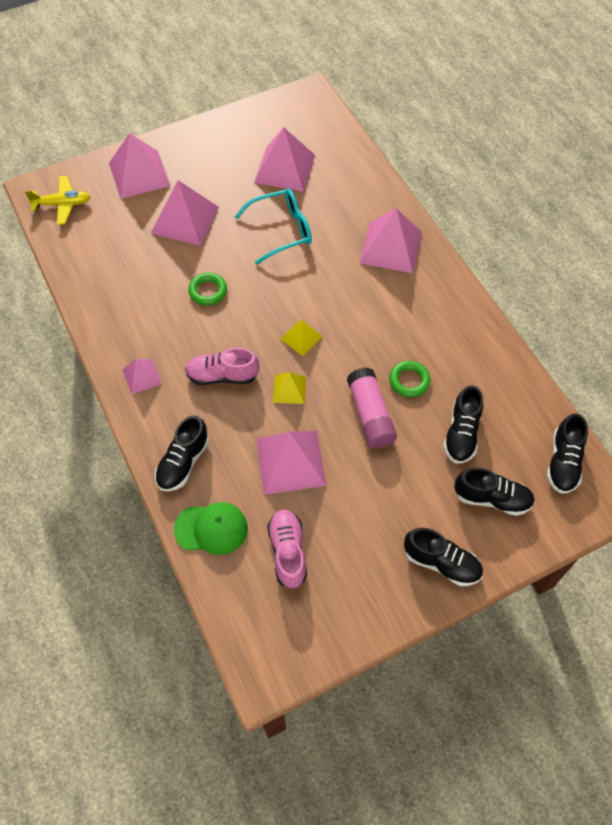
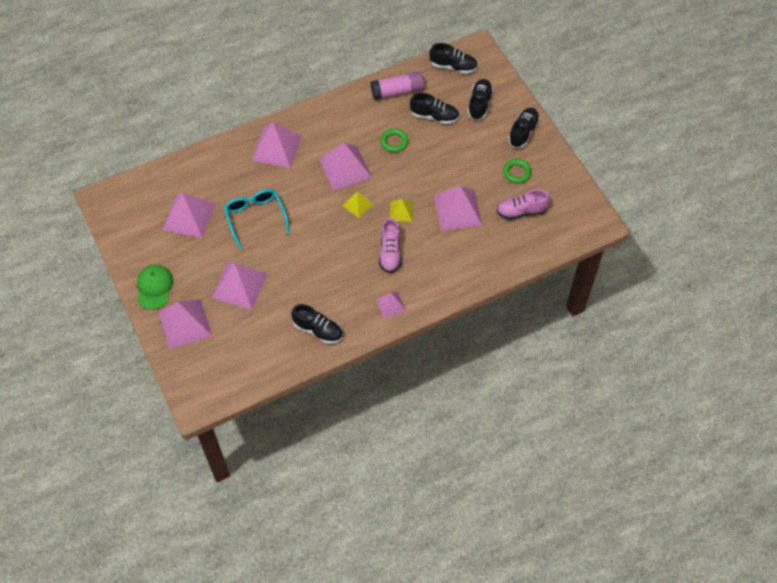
camera: 90 degrees left, 0 degrees up
(62, 204) = (215, 380): yellow plane -> none
(183, 462) = (460, 273): black shoe -> black shoe (318, 330)
(208, 291) = (313, 265): green ring -> green ring (517, 173)
(211, 529) = (508, 254): green cap -> green cap (154, 287)
(361, 323) = (345, 168): none -> pink pyramid
(370, 415) = (421, 165): pink glue stick -> pink glue stick (397, 91)

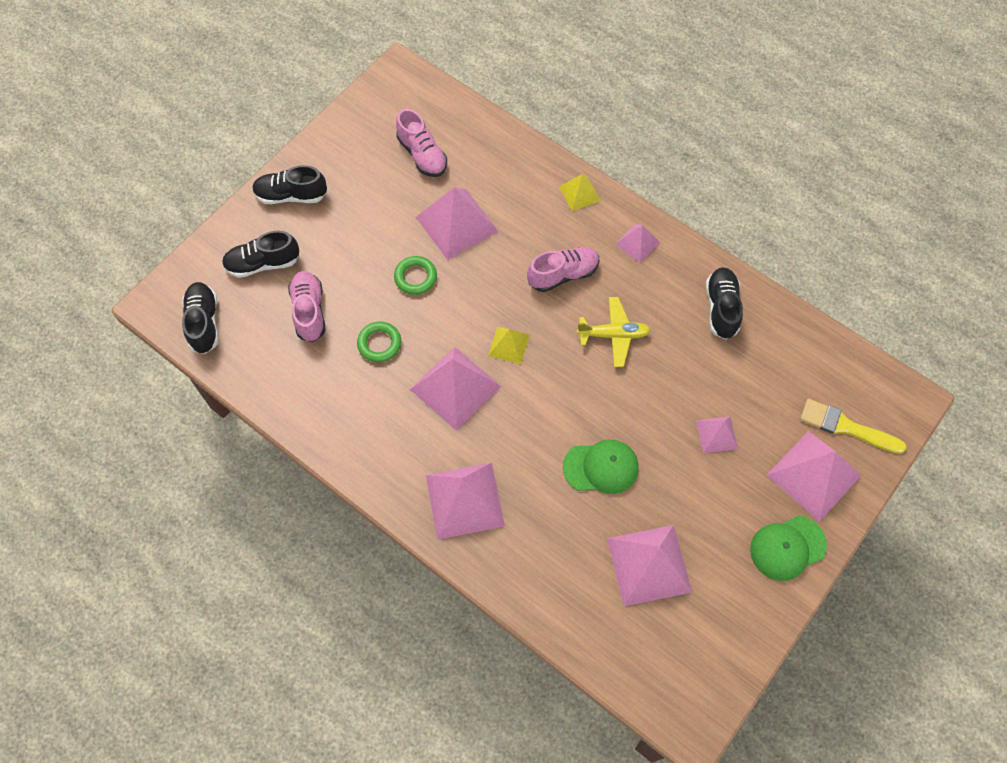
camera: 115 degrees left, 5 degrees up
(201, 358) = (846, 427): none -> yellow brush
(239, 285) = (716, 434): pink pyramid -> pink pyramid, size x0.53
(256, 218) = (601, 467): turquoise glasses -> green cap
(333, 261) = (613, 335): none -> yellow plane
(397, 91) = (282, 378): pink glue stick -> none
(401, 211) = (492, 288): yellow pyramid -> yellow pyramid (579, 193)
(434, 116) = (309, 311): black shoe -> pink shoe
(517, 173) = (363, 180): green ring -> green ring (415, 277)

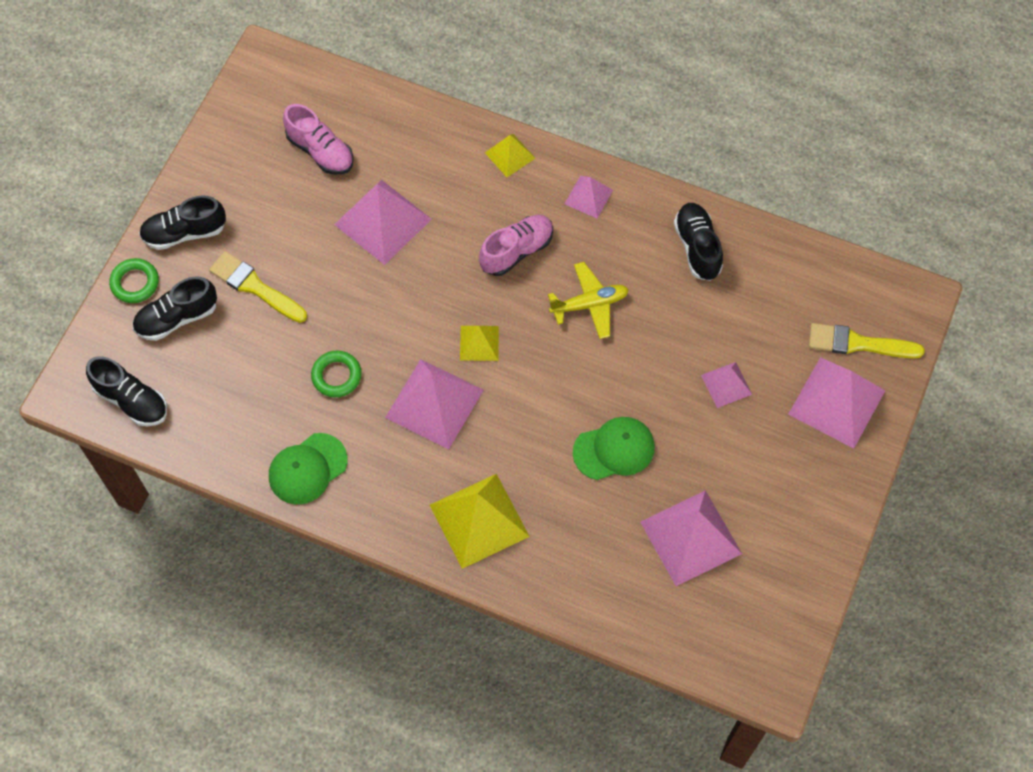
camera: 15 degrees left, 0 degrees up
(204, 322) = (131, 400): black shoe -> black shoe turned 150 degrees clockwise
(309, 311) = (247, 359): pink shoe -> none
(334, 253) = (255, 287): none -> yellow brush
(415, 277) = (354, 293): green ring -> green ring (135, 283)
(464, 500) = (479, 520): pink pyramid -> yellow pyramid
(787, 548) = (827, 484): green cap -> green cap (307, 469)

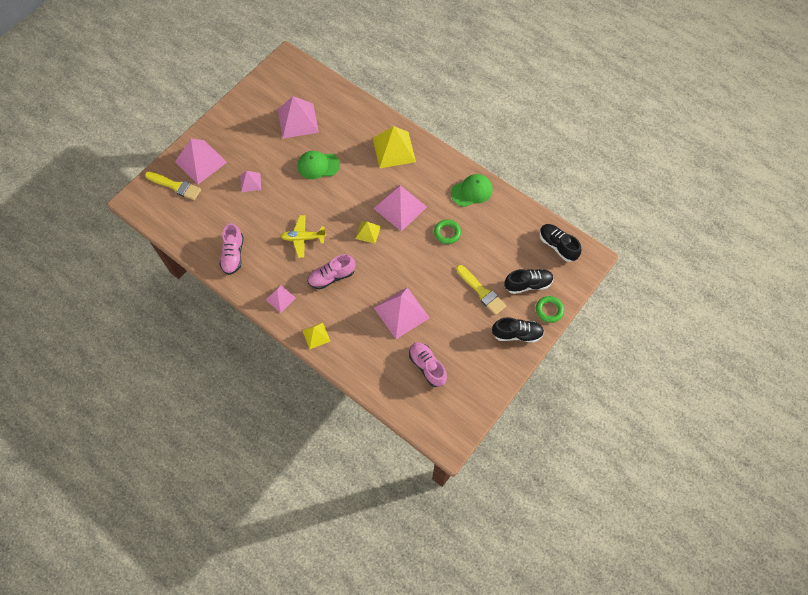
camera: 165 degrees left, 0 degrees up
(697, 247) = (233, 255): black shoe -> pink shoe

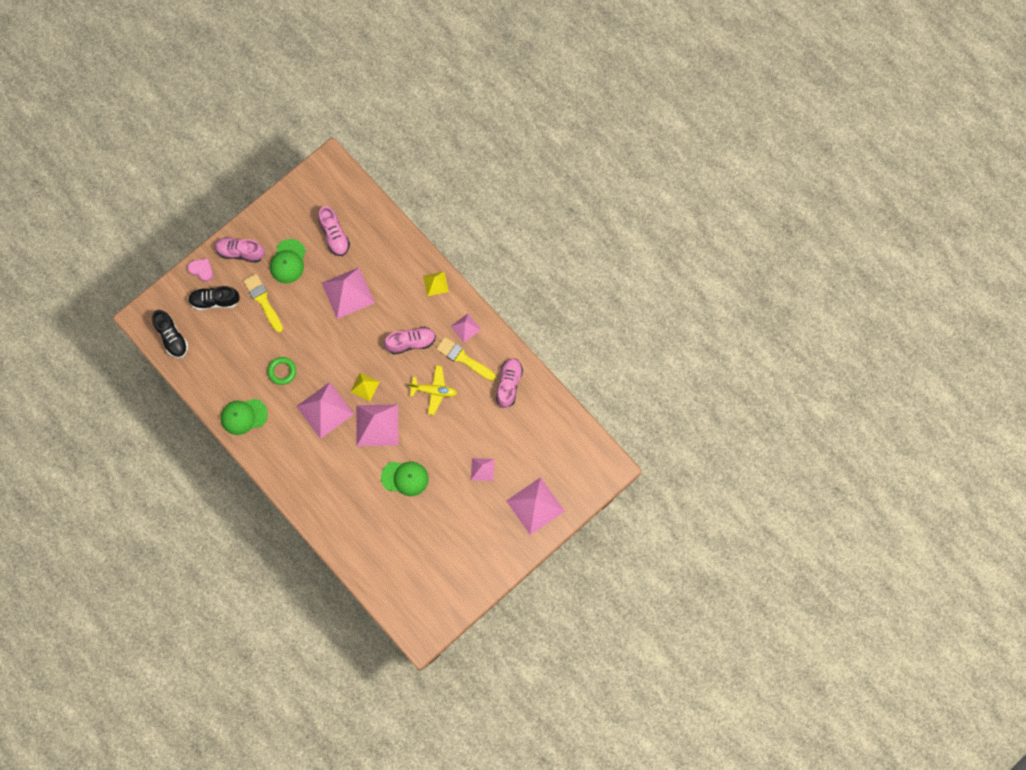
camera: 170 degrees left, 10 degrees up
(175, 186) = (565, 478): yellow brush -> yellow brush (463, 358)
(297, 120) = (419, 543): pink pyramid -> pink pyramid (377, 425)
(394, 150) = (317, 484): yellow pyramid -> none
(467, 333) = (288, 261): none -> green cap
(517, 334) = (240, 252): black shoe -> pink shoe
(549, 310) = (202, 270): green ring -> pink heart

